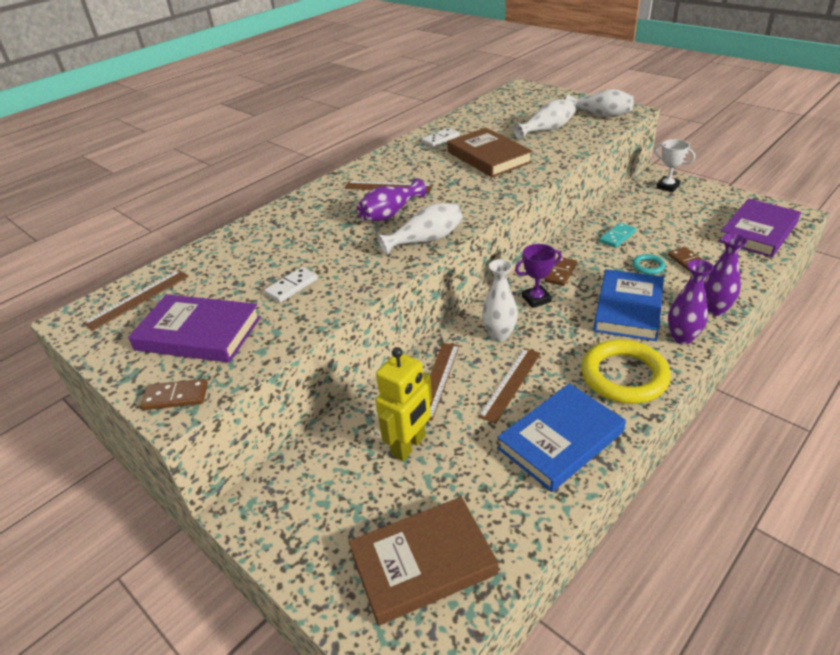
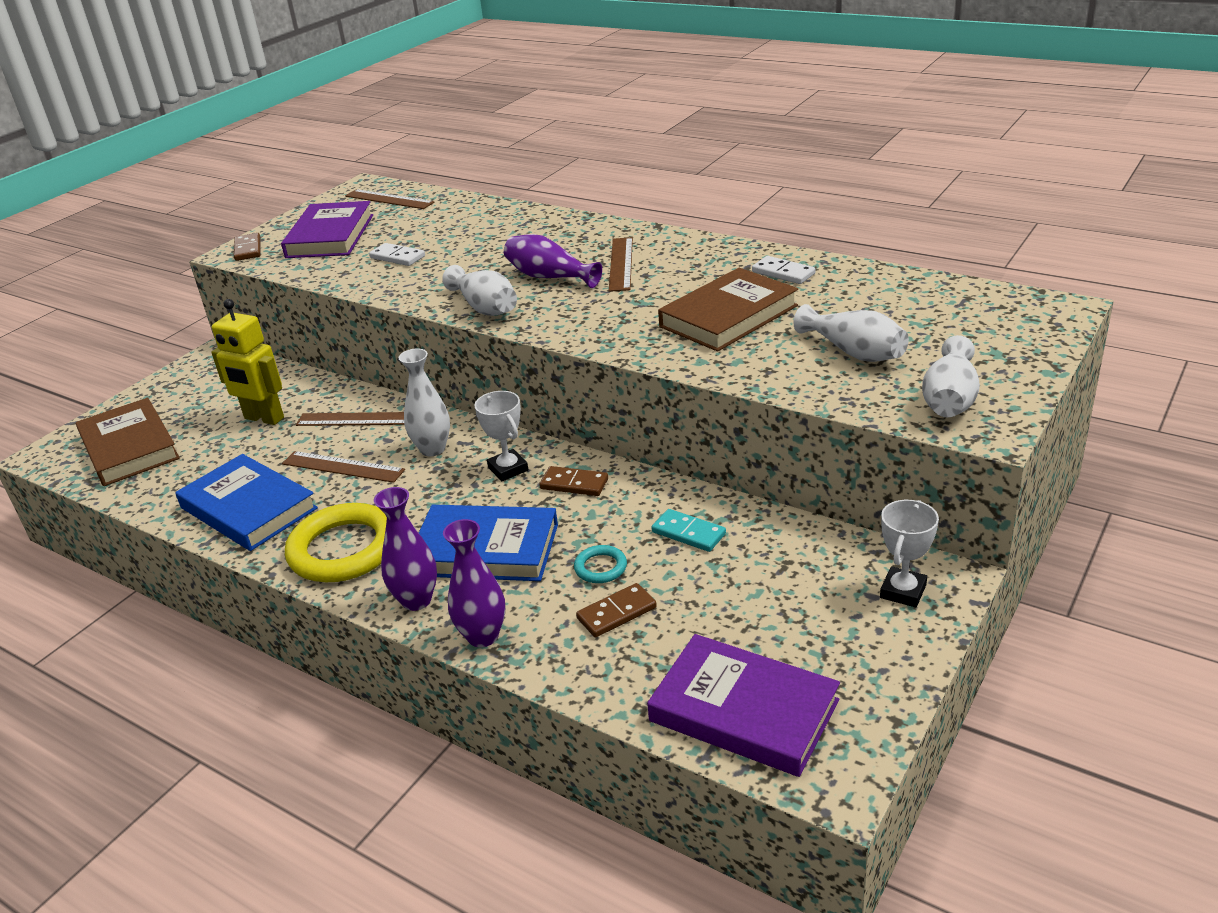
camera: 80 degrees right, 5 degrees down
(536, 299) = (508, 469): purple trophy -> white trophy

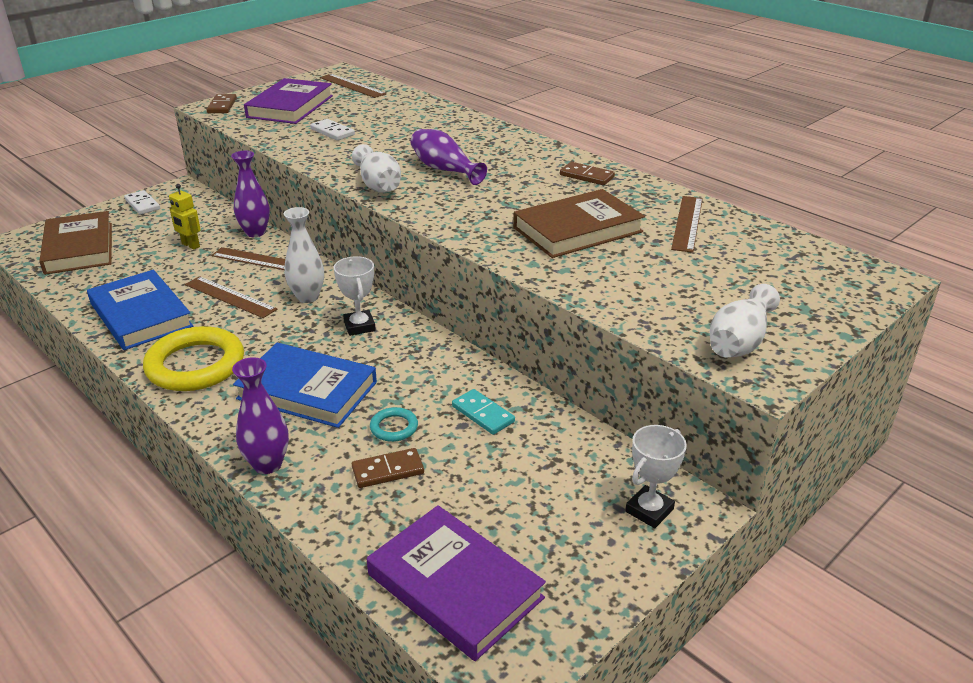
camera: 10 degrees right, 0 degrees up
(264, 418) = (190, 245): yellow robot -> yellow robot, size x0.60
(416, 600) = (230, 421): purple vase -> purple vase (255, 232)
(574, 484) = (407, 350): brown domino -> brown domino (586, 176)
(621, 264) = (510, 169): brown ruler -> brown ruler (687, 223)
(783, 273) = (644, 201): white domino -> white domino (142, 204)
(854, 352) = (672, 282): white vase -> none

